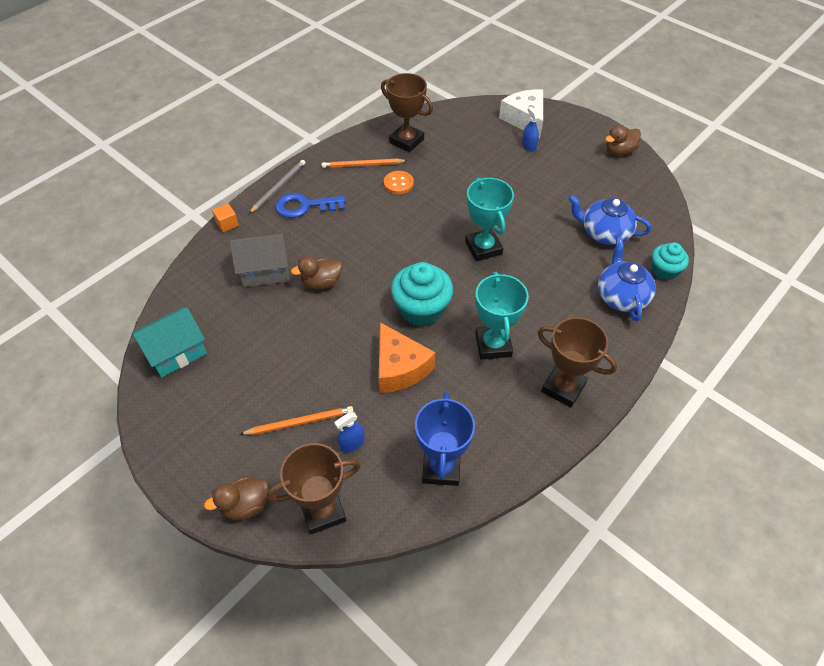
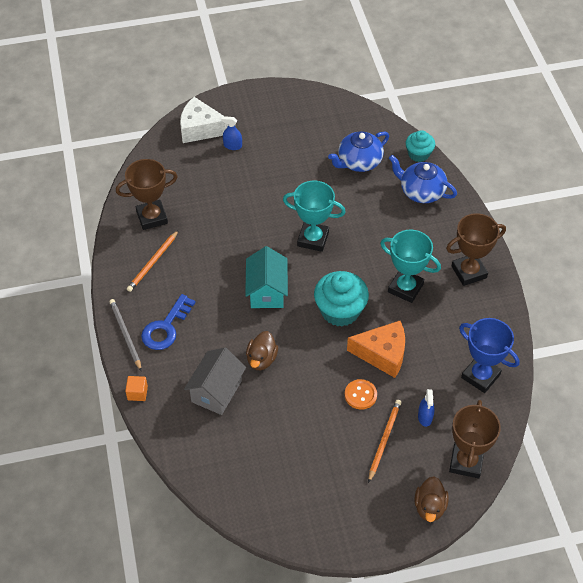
camera: 55 degrees left, 0 degrees up
(176, 352) = (254, 493): turquoise house -> turquoise house (267, 291)
(398, 183) = (197, 251): orange button -> orange button (360, 395)
(619, 151) = (288, 99): brown duck -> none

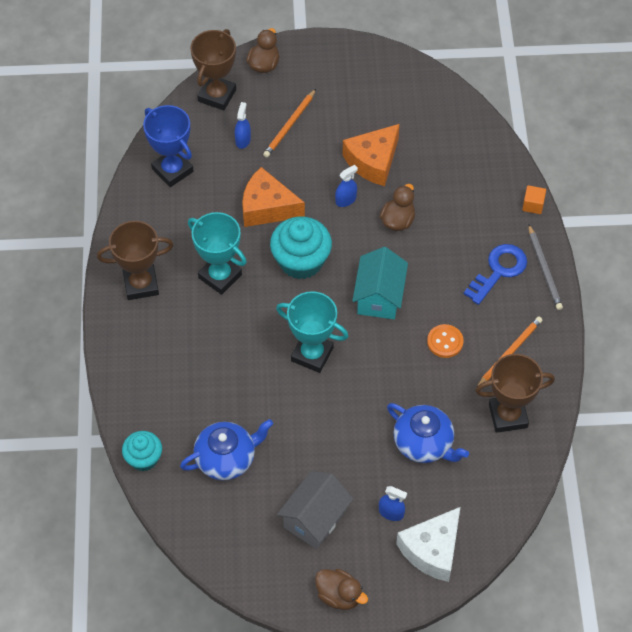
camera: 170 degrees left, 5 degrees up
(200, 129) = (432, 550): white cheese -> white cheese turned 105 degrees clockwise
(216, 391) = (450, 195): grey house -> grey house (315, 519)
(260, 97) = (339, 595): none -> brown duck
(294, 414) = (373, 161): none -> orange cheese
(313, 372) = (346, 200): none -> blue spray bottle
(360, 395) = (301, 170): orange button -> orange button (445, 342)
(421, 191) = (160, 400): blue teapot -> blue teapot (424, 443)

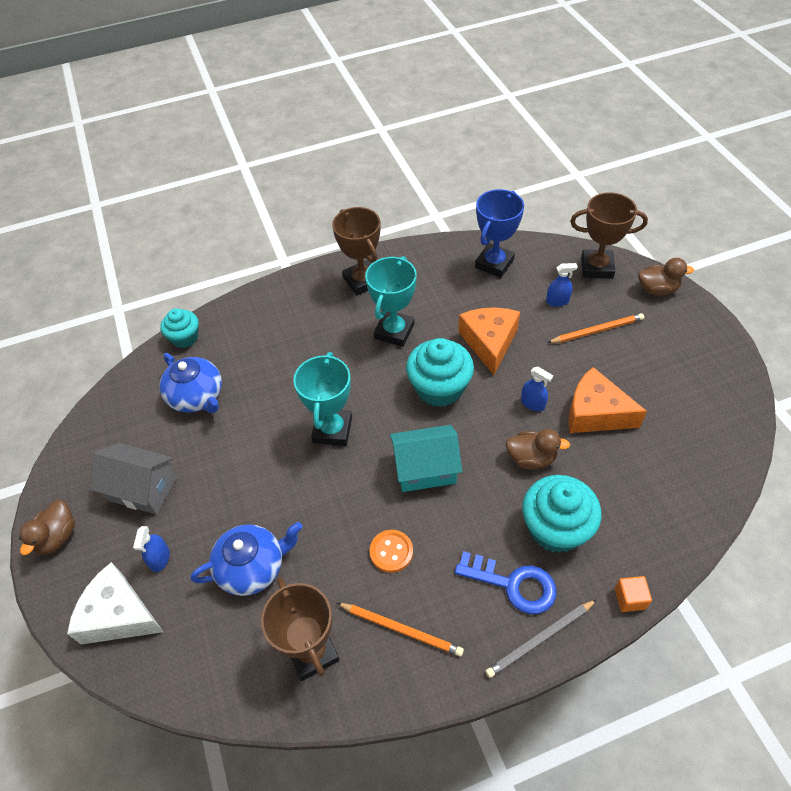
camera: 75 degrees right, 5 degrees down
(289, 125) = (597, 330): orange pencil -> orange pencil turned 150 degrees clockwise
(424, 443) = (252, 567): blue teapot -> blue teapot turned 135 degrees counterclockwise
(464, 228) = (555, 528): none -> turquoise cupcake

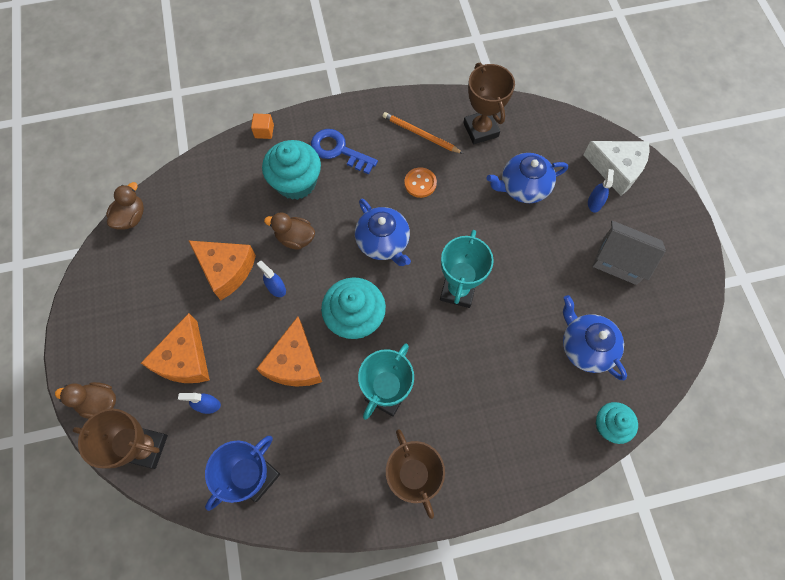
camera: 175 degrees left, 15 degrees up
(57, 537) = (680, 231): brown duck -> brown duck (131, 217)
(425, 469) = (383, 242): turquoise house -> blue teapot
(540, 639) = (331, 117): grey pencil -> none
(597, 330) = (185, 359): orange pencil -> orange cheese

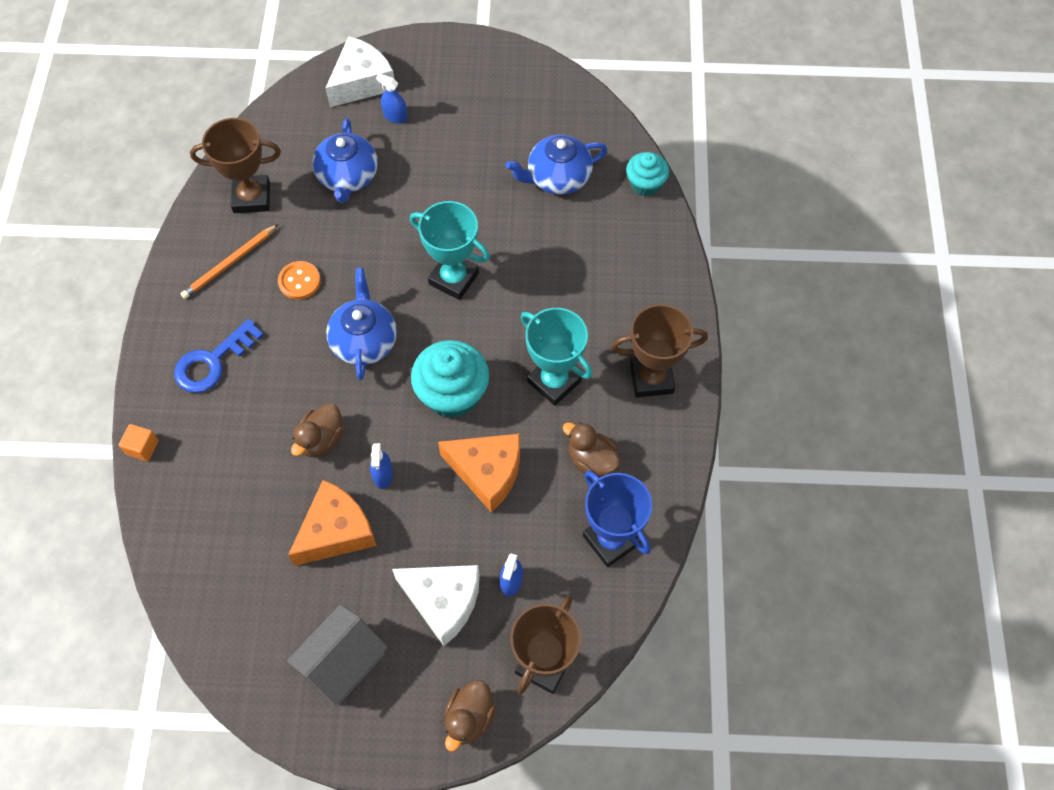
camera: 75 degrees left, 5 degrees down
(131, 217) = (208, 647): brown duck -> brown duck (591, 460)
(185, 359) = (443, 601): orange cheese -> white cheese
(276, 288) = (383, 475): blue spray bottle -> blue spray bottle turned 60 degrees counterclockwise
(296, 182) = (239, 423): turquoise cupcake -> none
(383, 242) = (364, 341): blue teapot -> blue teapot turned 75 degrees counterclockwise
(619, 260) = (472, 116): grey house -> grey house (343, 662)

